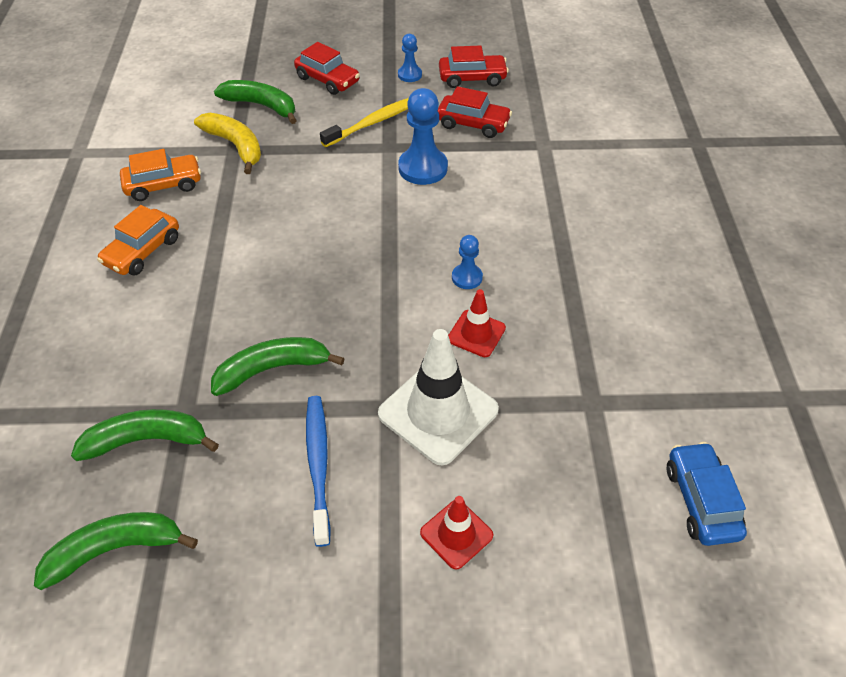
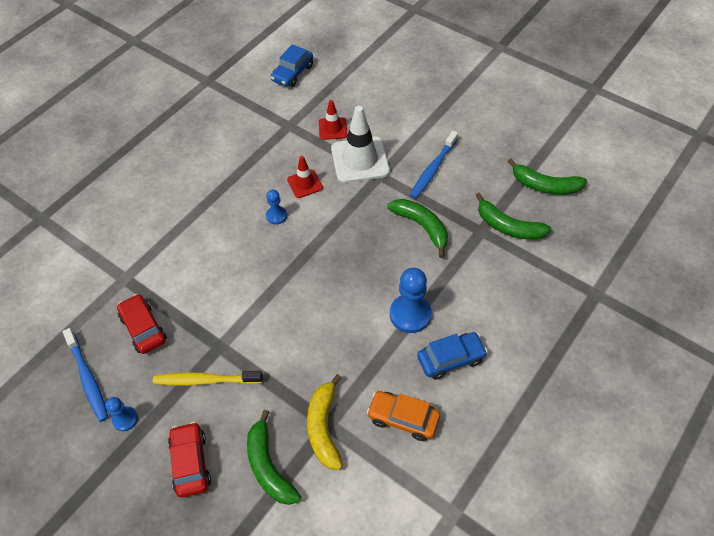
camera: 140 degrees left, 5 degrees up
(143, 251) = (451, 359): orange car -> blue car
(272, 369) = (422, 227): green banana -> green banana turned 150 degrees counterclockwise
(423, 168) = (218, 310): blue pawn -> blue pawn (410, 314)
(456, 534) = (397, 114): red traffic cone -> red traffic cone (332, 128)
(472, 78) = (88, 378): red car -> blue toothbrush

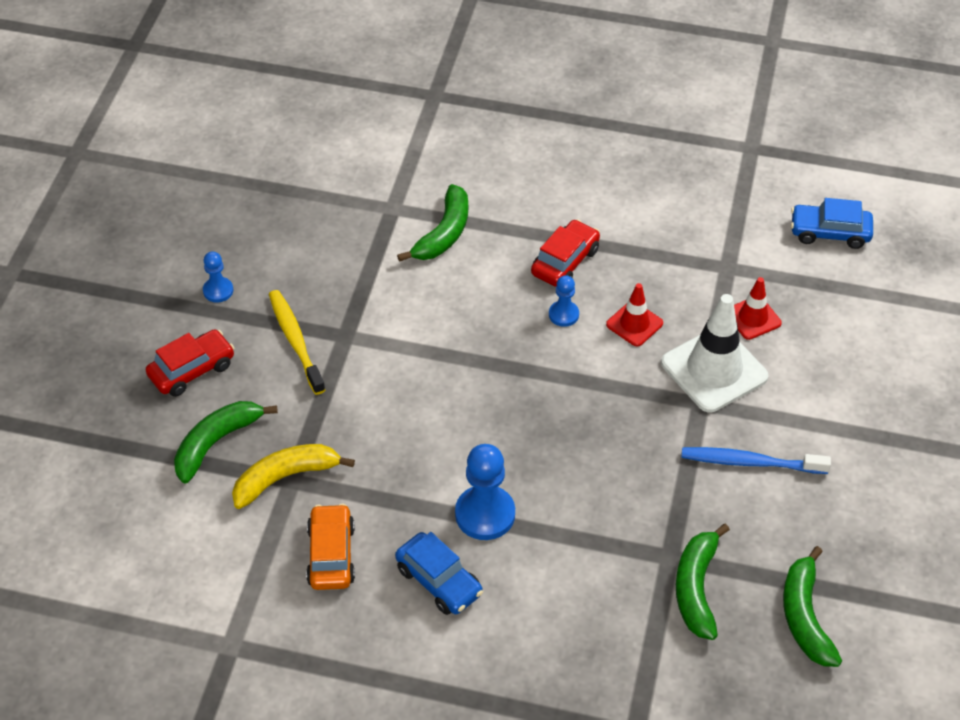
camera: 65 degrees right, 5 degrees down
(88, 378) = (251, 237): blue toothbrush -> none
(143, 328) = (335, 256): red car -> red car (565, 262)
(422, 227) = (636, 482): green banana -> green banana (444, 233)

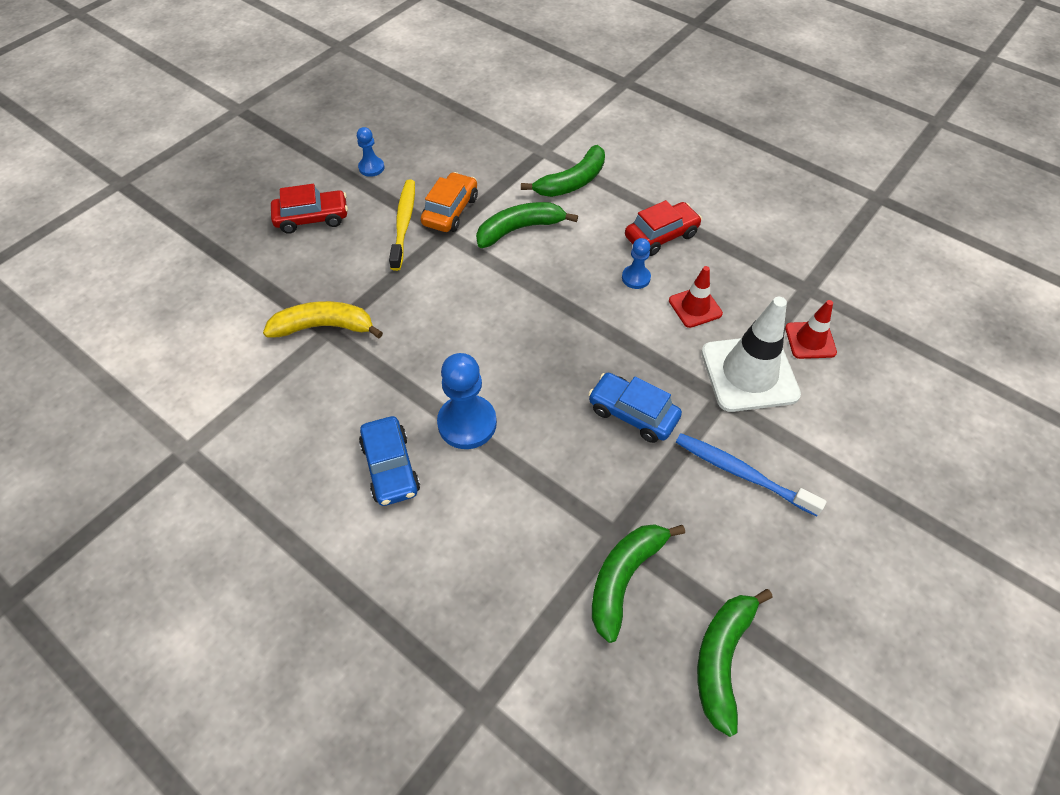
camera: 25 degrees right, 5 degrees up
(216, 443) = (291, 279): green banana -> green banana (519, 229)
(331, 555) = (317, 406): orange car -> orange car (450, 211)
(829, 233) = (922, 291): blue car -> blue car (632, 413)

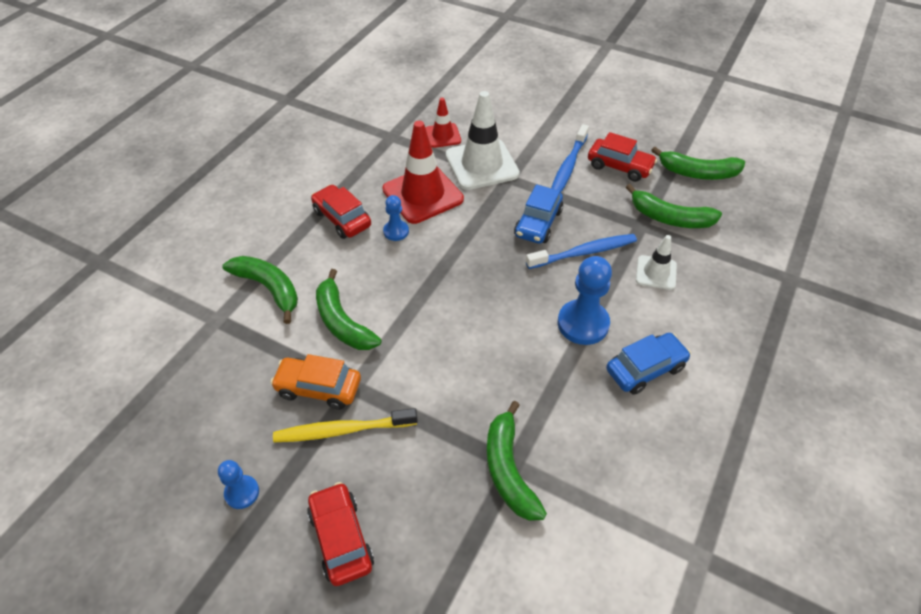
camera: 100 degrees left, 5 degrees down
(324, 327) = (508, 470): yellow banana -> green banana
(526, 525) = (656, 273): none -> white traffic cone
(575, 452) = (584, 252): none -> blue toothbrush
(695, 307) = (423, 194): red traffic cone -> red traffic cone, size x1.83
(741, 543) = (619, 166): none -> red car

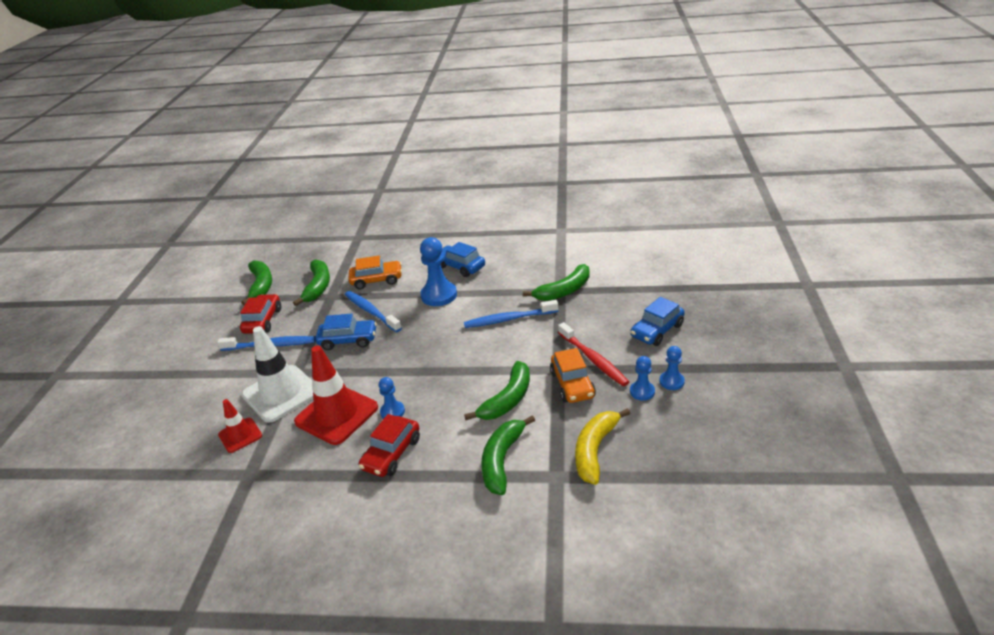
camera: 110 degrees left, 15 degrees down
(216, 363) = (595, 450): none -> yellow banana
(253, 450) = (642, 392): none -> blue pawn
(341, 538) = (657, 330): red car -> blue car
(342, 430) = (593, 359): yellow toothbrush -> red toothbrush
(482, 377) = (509, 319): none -> blue toothbrush
(656, 273) = (377, 280): white traffic cone -> orange car

